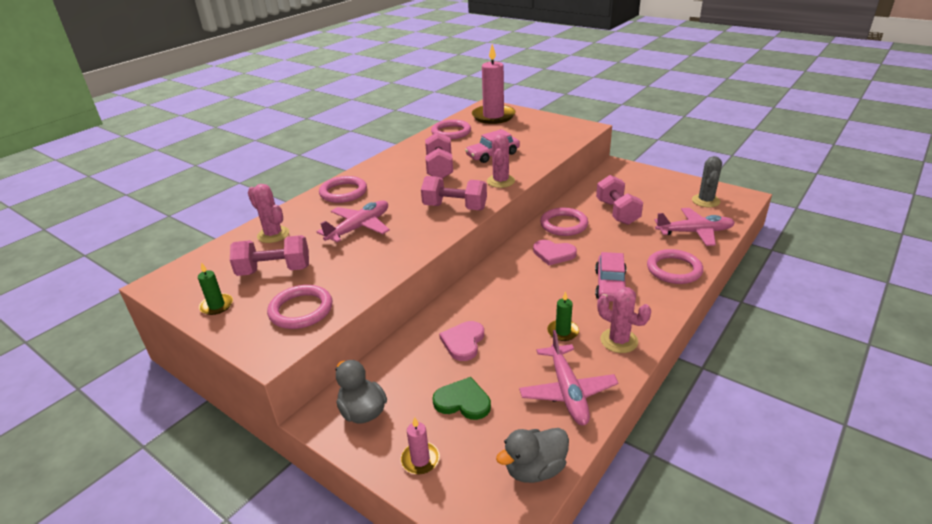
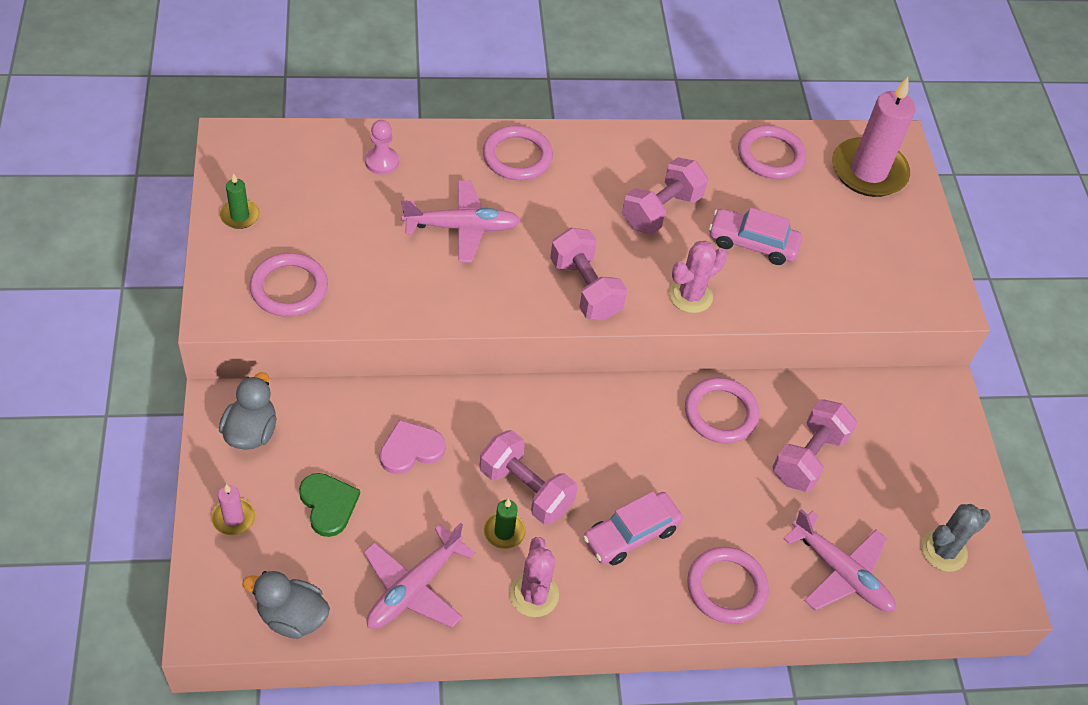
camera: 40 degrees right, 20 degrees up
(273, 234) = (382, 162): pink cactus -> pink pawn
(274, 270) = (326, 215): pink dumbbell -> pink dumbbell (525, 489)
(553, 254) = (644, 439): pink heart -> none

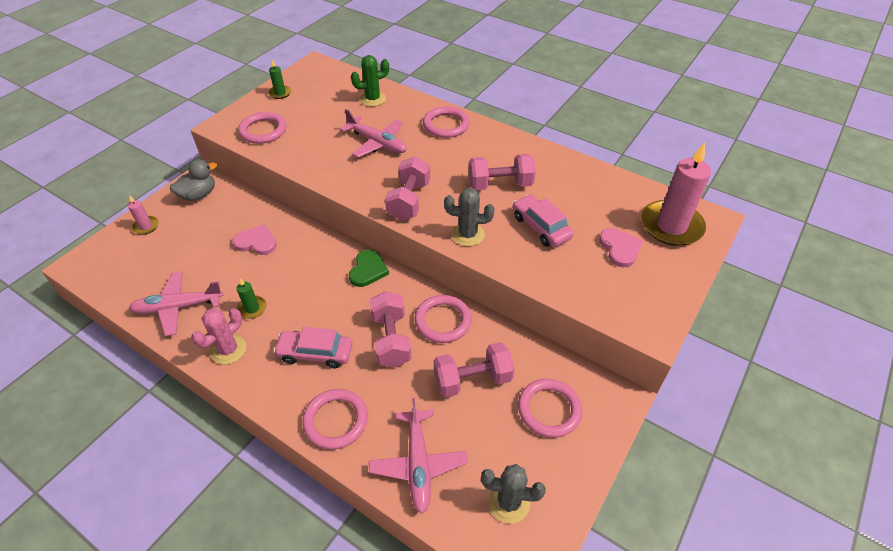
camera: 45 degrees right, 5 degrees down
(292, 617) = (113, 284): grey duck -> none
(328, 504) = (190, 245): green heart -> green heart (368, 270)
(382, 162) = (373, 99): pink pawn -> green cactus
(525, 489) = (288, 294): pink dumbbell -> pink dumbbell (391, 339)
(690, 295) = (468, 234): pink cactus -> grey cactus
(770, 155) = (606, 188): pink ring -> pink ring (549, 409)
(846, 226) = (620, 248): none -> pink heart

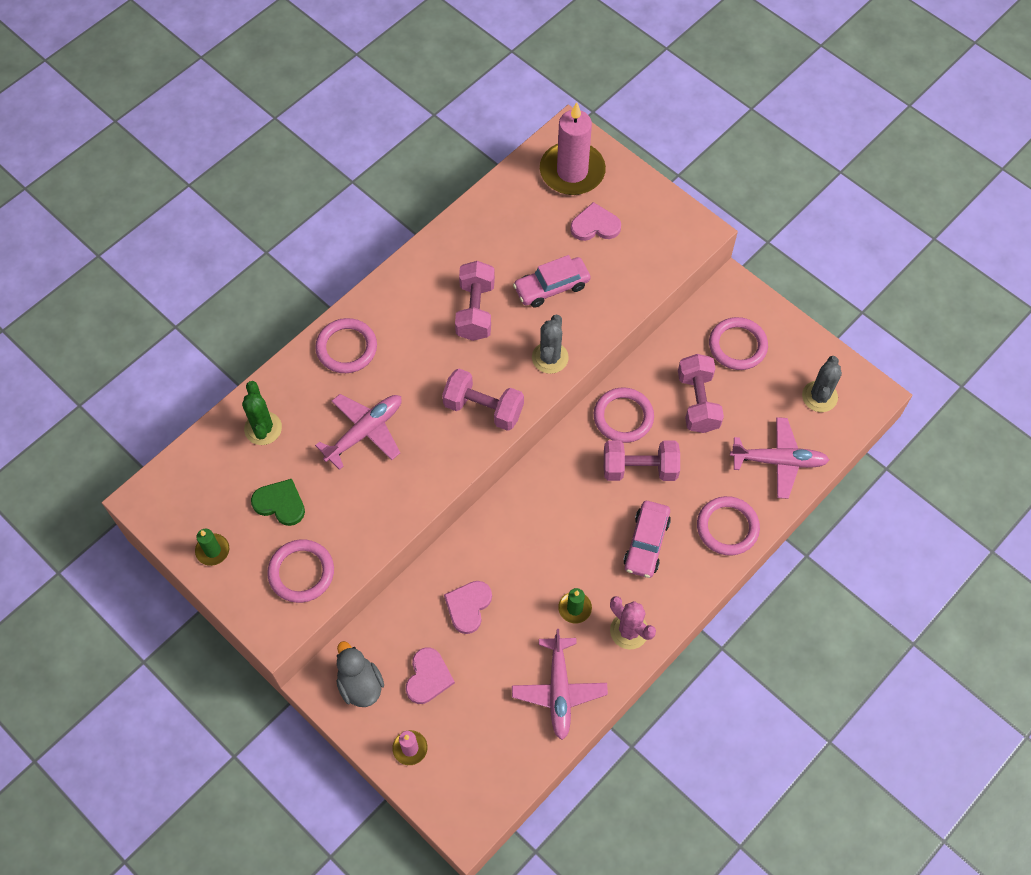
camera: 80 degrees left, 15 degrees up
(200, 228) = (428, 677): none -> pink heart
(368, 270) = (538, 483): green heart -> green heart (280, 503)

